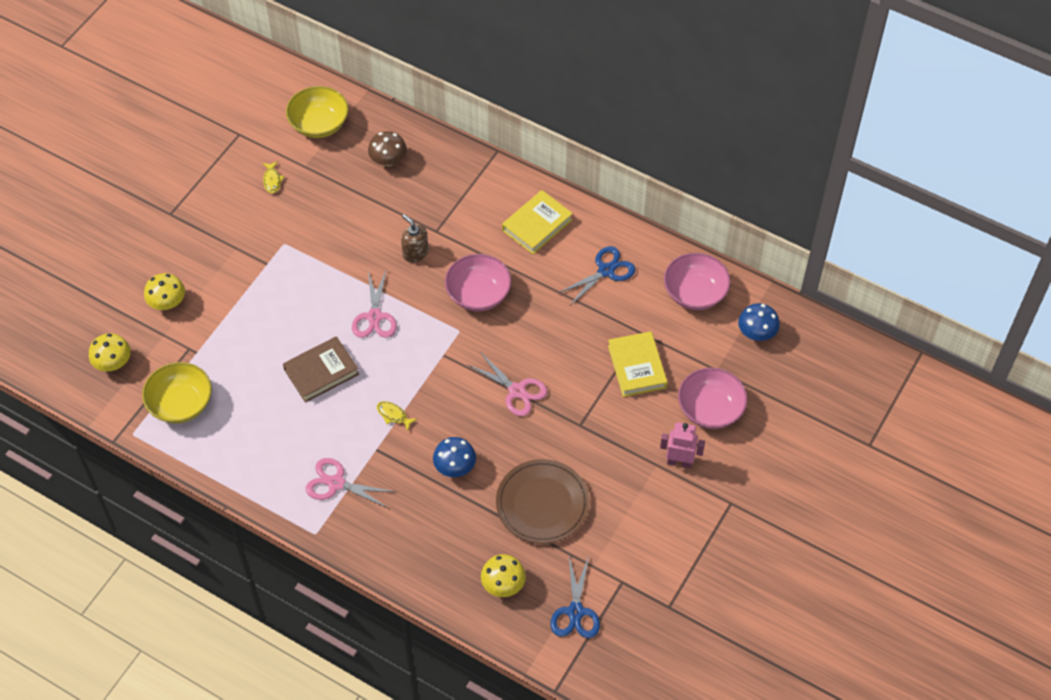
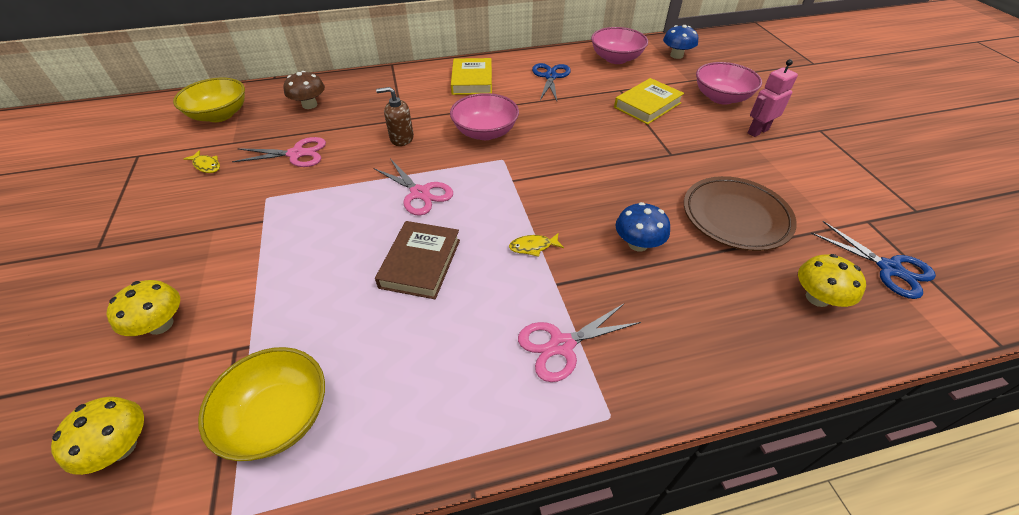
camera: 45 degrees left, 10 degrees down
(517, 391) = (600, 165): pink scissors -> pink scissors (296, 154)
(637, 367) = (647, 105): yellow book -> yellow book turned 75 degrees counterclockwise

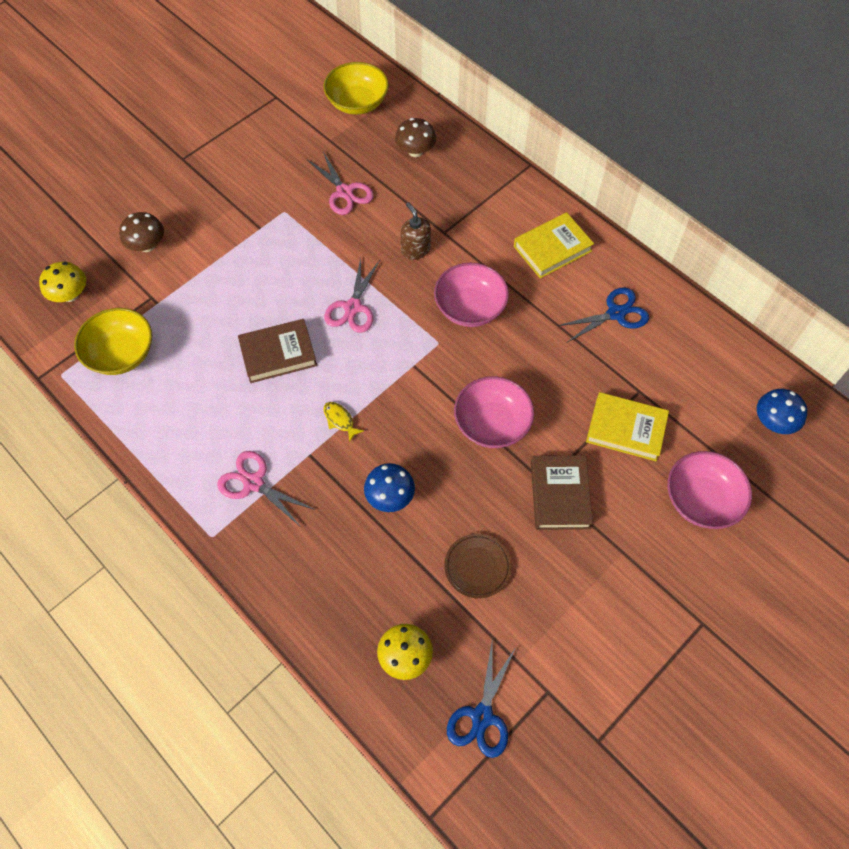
camera: 60 degrees right, 15 degrees up
(160, 324) = (147, 245): yellow mushroom -> brown mushroom
(206, 165) = (293, 147): yellow fish -> none
(616, 59) = (710, 360): pink bowl -> pink bowl (492, 424)
(686, 151) = (559, 494): none -> brown book
(735, 217) = (477, 567): brown plate -> brown plate, size x0.60
(757, 131) = (651, 555): pink robot -> none

